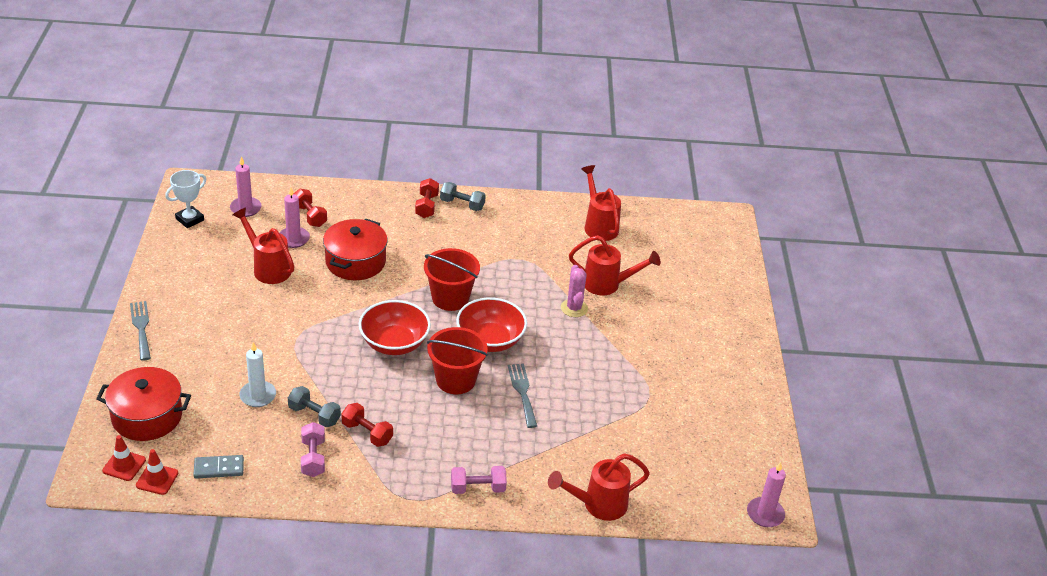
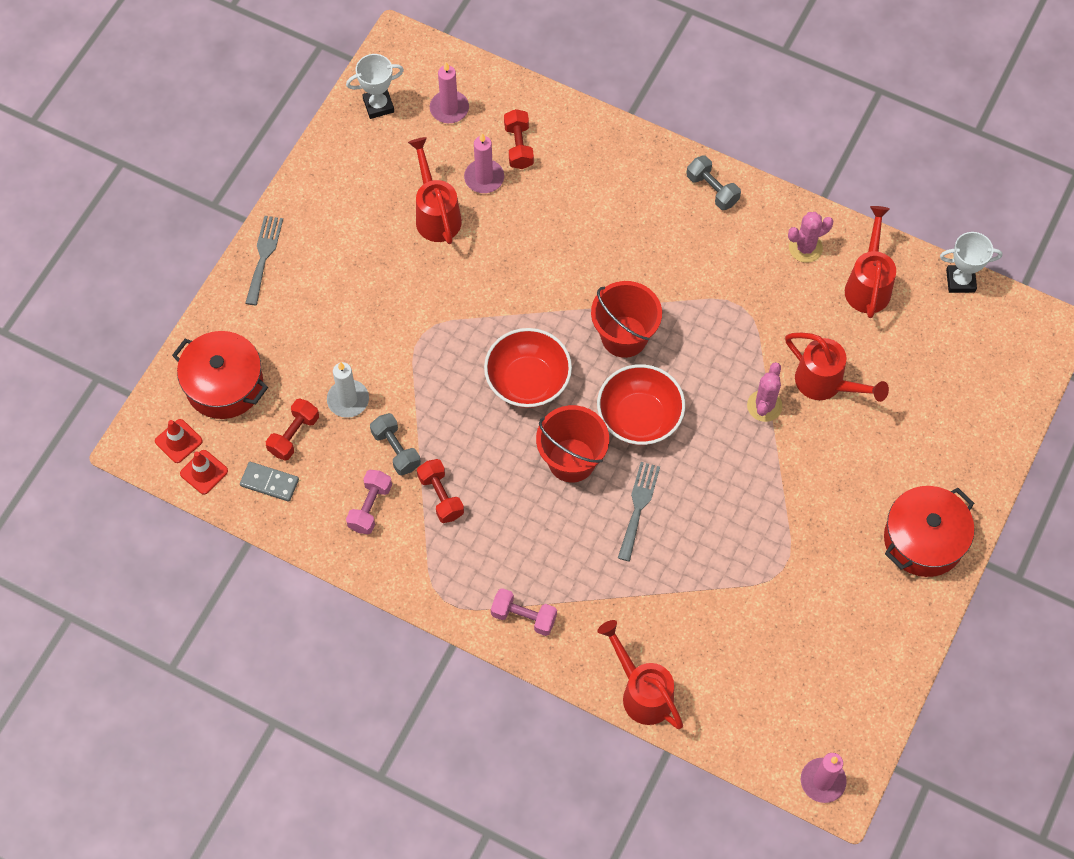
camera: 30 degrees right, 25 degrees up
(355, 262) = (540, 240): red pot -> red pot (923, 540)
(426, 206) = (667, 178): red dumbbell -> red dumbbell (294, 435)
(545, 218) = (805, 248): none -> pink cactus
(597, 505) = (641, 691): red watering can -> red watering can turned 45 degrees clockwise
(656, 208) = (960, 281): none -> white trophy

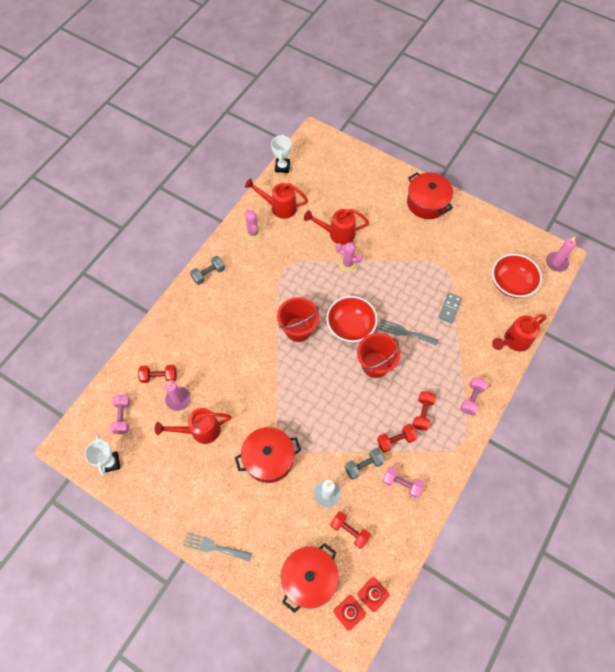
camera: 85 degrees left, 0 degrees up
(269, 483) = (382, 548): grey domino -> grey domino (450, 308)
(398, 314) = (269, 458): none -> red pot
(449, 108) = (122, 417): pink candle -> pink dumbbell
(491, 537) = (422, 413): none -> red dumbbell
(528, 381) = (322, 384): red bowl -> red bowl (511, 284)
(826, 384) = (337, 233): red watering can -> red watering can turned 135 degrees counterclockwise

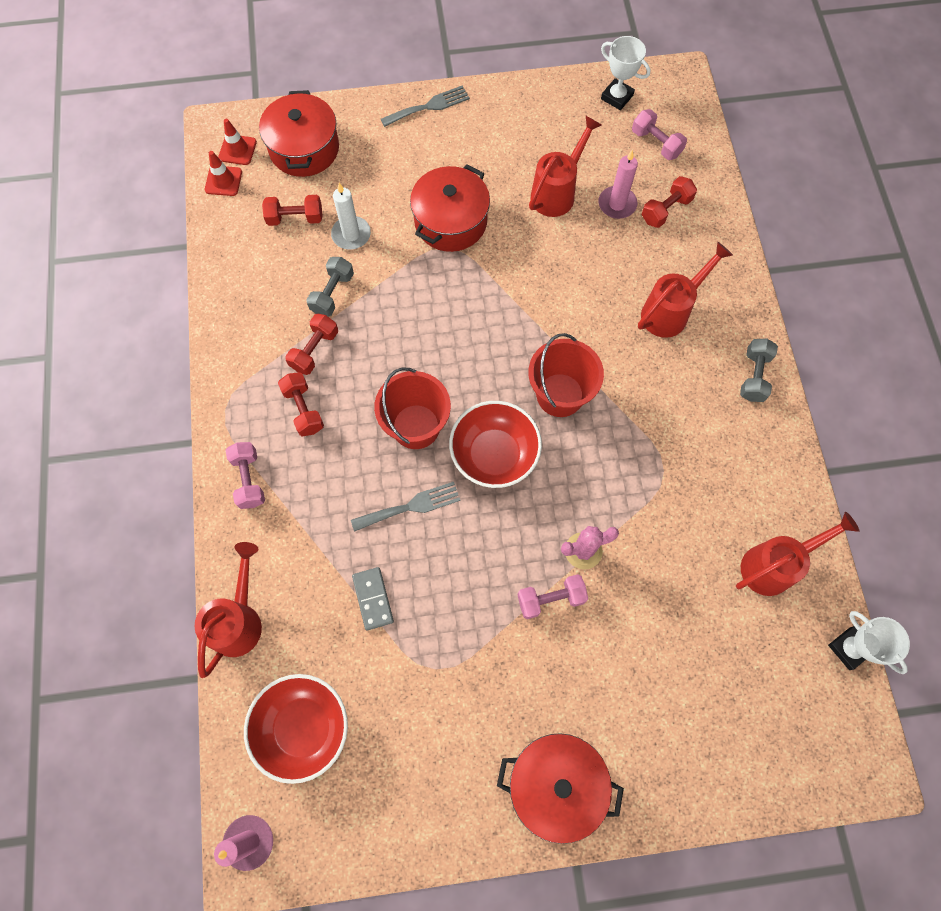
camera: 140 degrees right, 5 degrees up
(253, 233) = (764, 487): pink cactus -> none
(337, 233) = (645, 591): red watering can -> red watering can (671, 311)
(401, 484) = (270, 307): pink dumbbell -> pink dumbbell (551, 599)

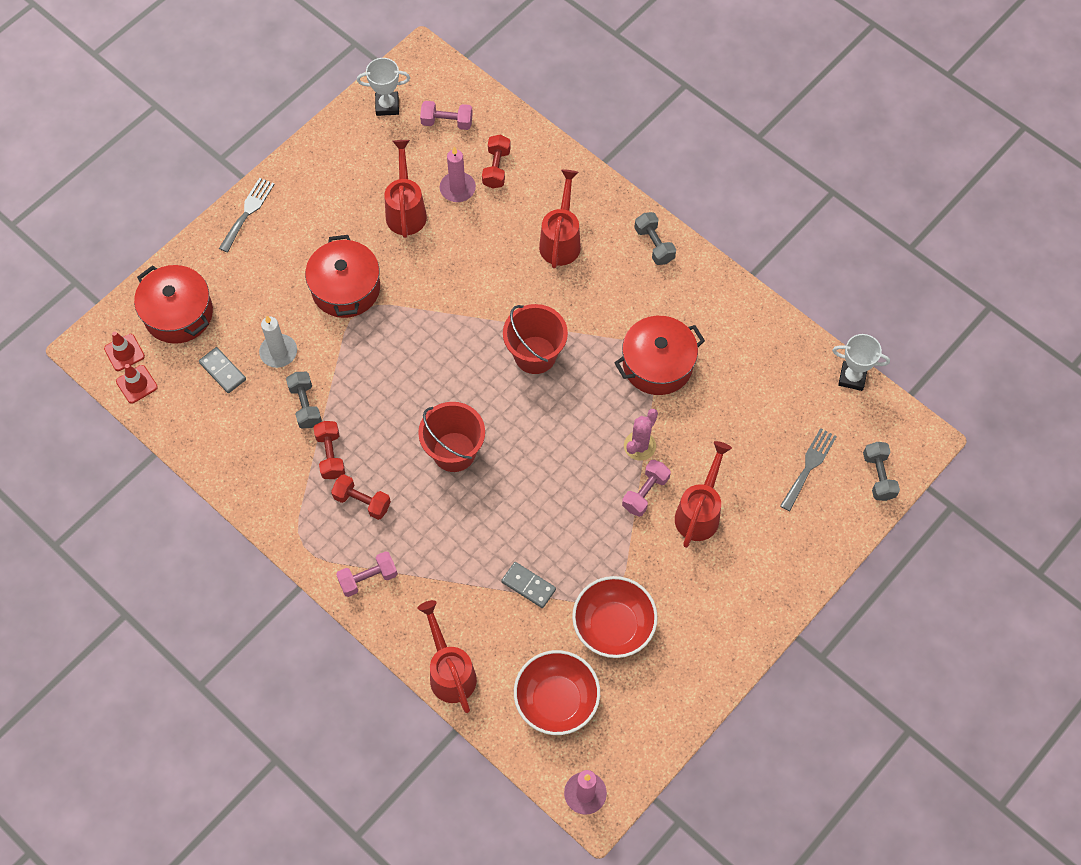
camera: 40 degrees left, 5 degrees down
(249, 479) = (368, 578): pink dumbbell -> pink dumbbell turned 60 degrees counterclockwise
(295, 218) = (223, 371): red dumbbell -> grey domino
(411, 506) = (499, 507): grey fork -> grey fork (809, 466)
(494, 454) = (525, 429): red bowl -> red bowl (613, 626)
(556, 784) = (745, 601): red pot -> red pot (657, 364)
(775, 565) = (767, 360): red watering can -> red watering can (700, 511)
(795, 771) = (878, 476): none -> grey dumbbell

